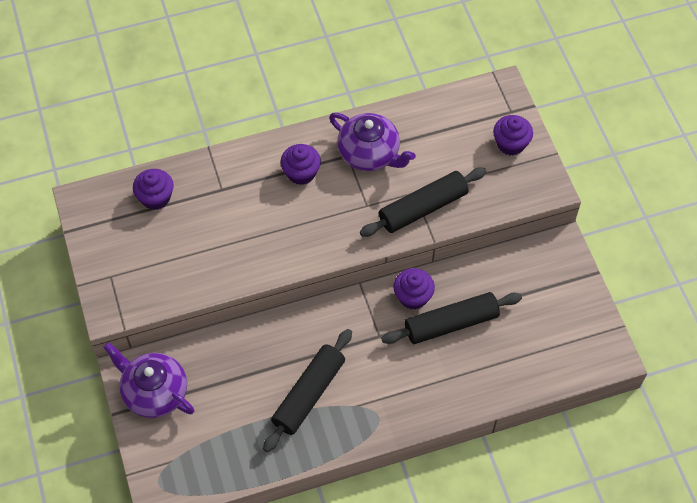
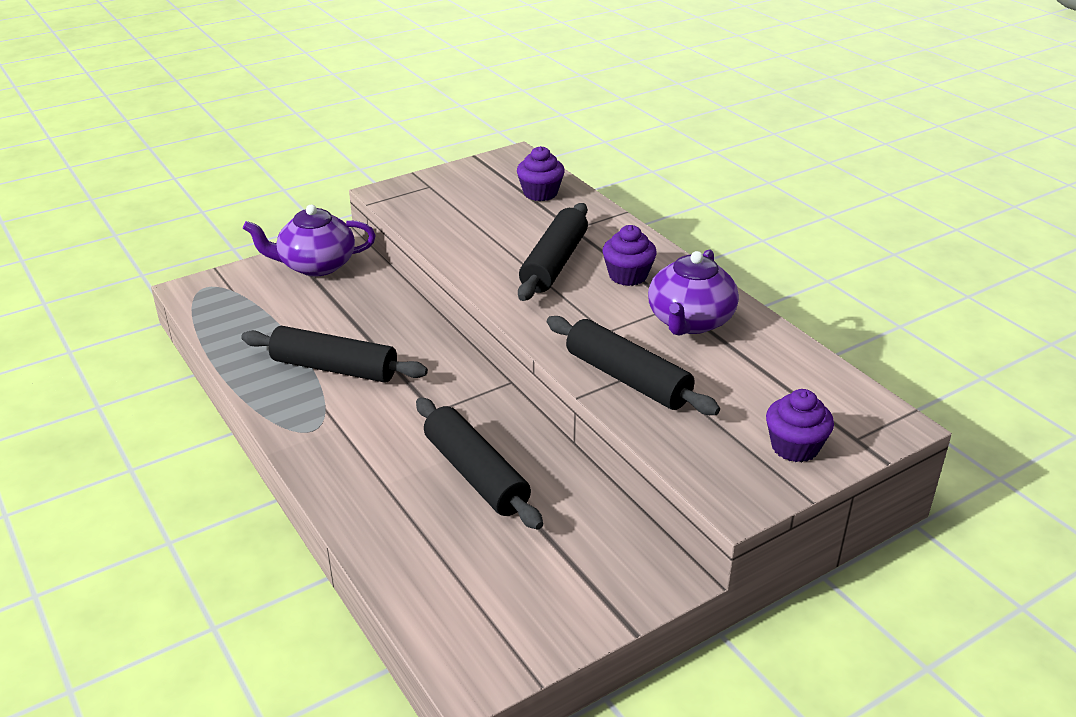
camera: 75 degrees right, 25 degrees down
(154, 392) = (316, 265): purple teapot -> purple teapot turned 120 degrees counterclockwise
(268, 214) = (554, 263): none -> black rolling pin
(413, 296) = (507, 431): purple cupcake -> none

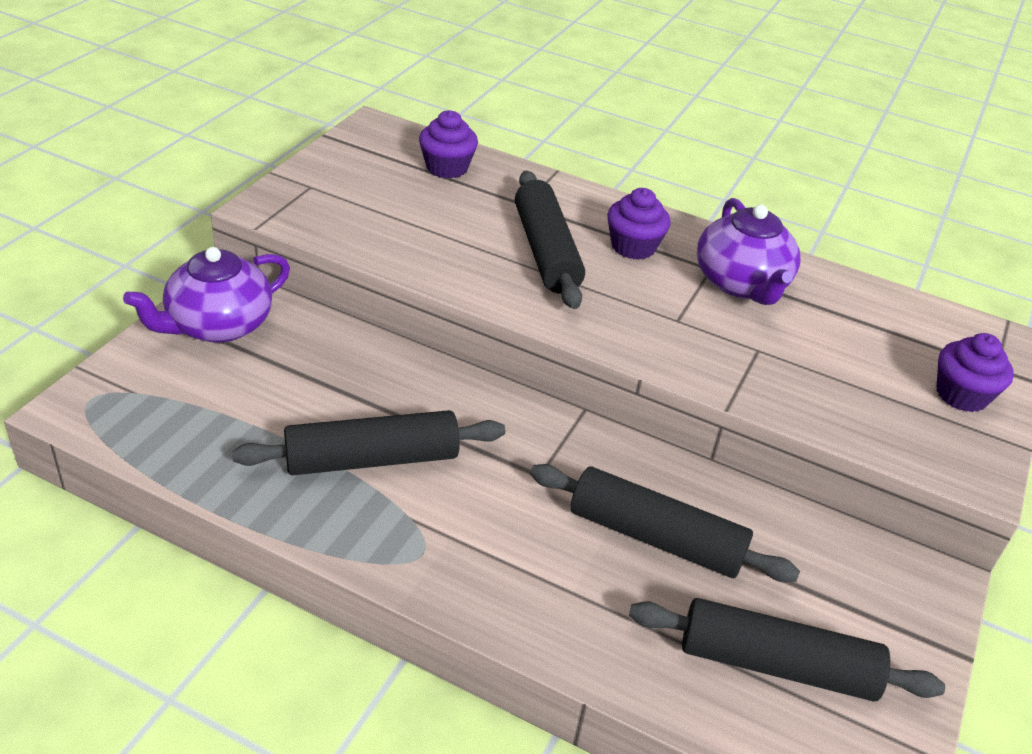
camera: 35 degrees left, 5 degrees up
(628, 378) = (751, 369): black rolling pin -> black rolling pin (776, 664)

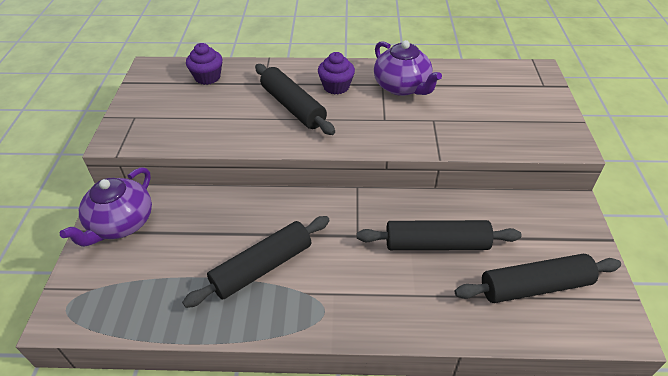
camera: 20 degrees left, 5 degrees up
(961, 395) = (538, 106): purple cupcake -> none

